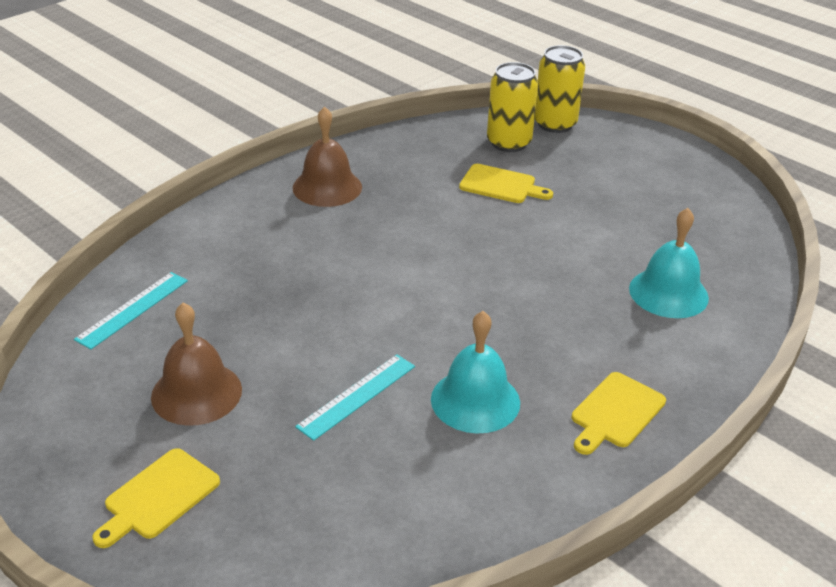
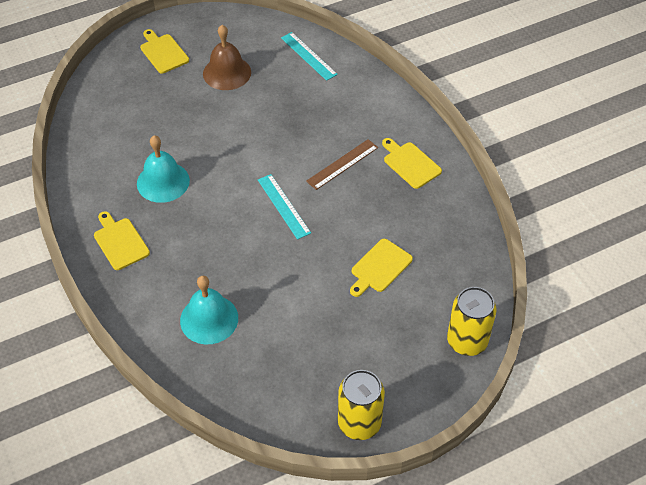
camera: 110 degrees right, 15 degrees up
(327, 187) = (410, 164): brown bell -> yellow cutting board
(353, 237) = (342, 164): none -> brown ruler
(357, 396) = (192, 133): turquoise ruler -> turquoise ruler (283, 206)
(508, 143) = (443, 295): yellow can -> yellow can (359, 423)

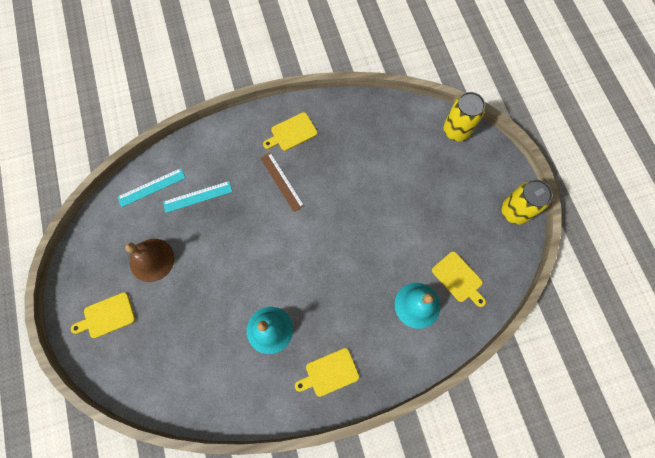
camera: 80 degrees left, 20 degrees up
(283, 206) = (316, 233): turquoise ruler -> turquoise ruler (197, 197)
(379, 267) = (387, 173): yellow cutting board -> yellow cutting board (458, 278)

